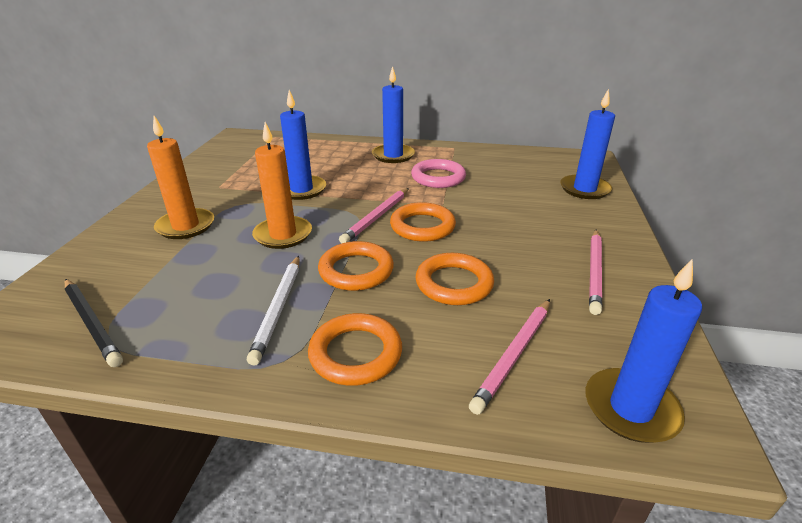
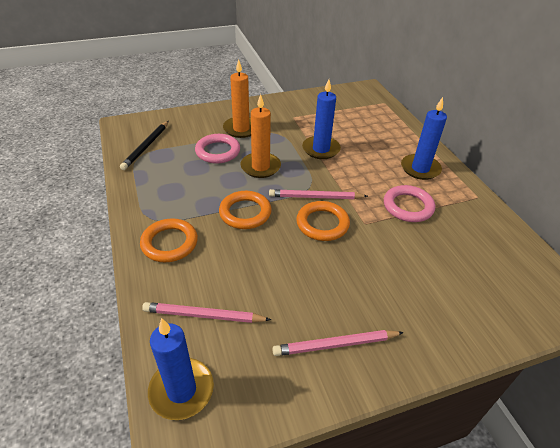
camera: 60 degrees right, 10 degrees up
(207, 257) = (218, 151): none -> pink ring
(278, 308) = (190, 198): white pencil -> none
(454, 283) = (262, 263): orange ring -> none
(584, 189) = (489, 312): blue candle -> none

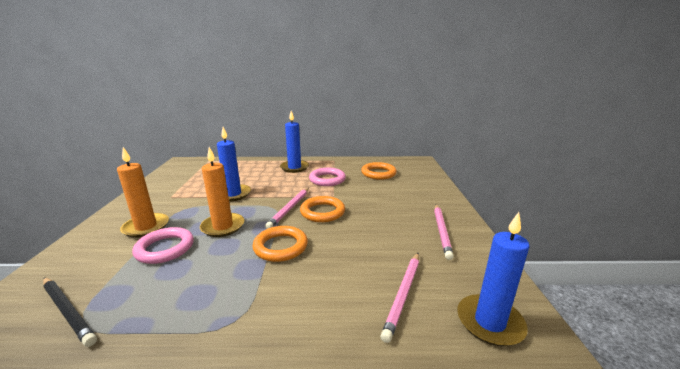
camera: 70 degrees left, 20 degrees down
(169, 243) = (289, 308): orange ring -> orange ring (378, 173)

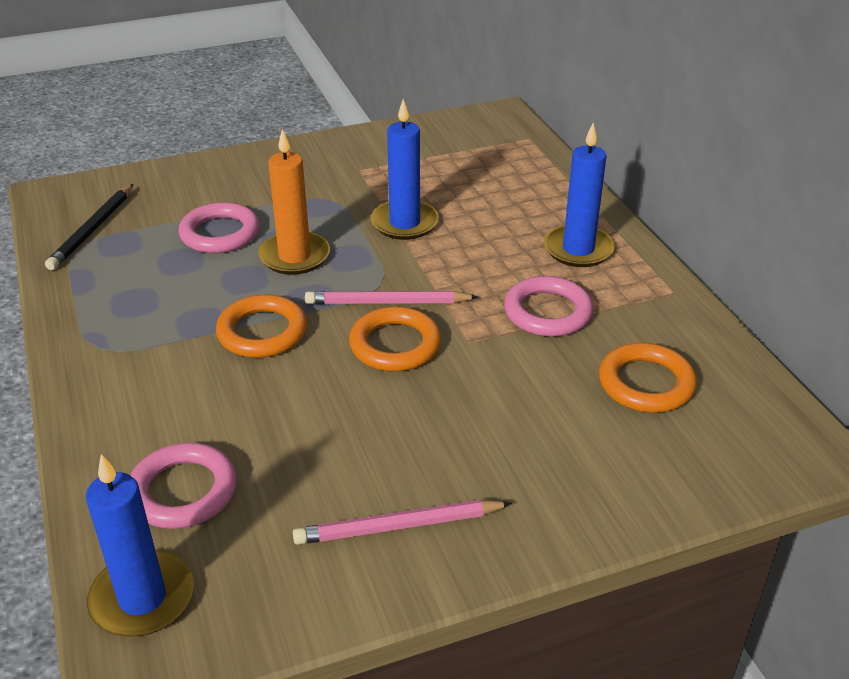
camera: 70 degrees right, 15 degrees up
(146, 227) = (264, 193): orange candle -> none
(403, 294) = (183, 491): pink pencil -> pink ring

